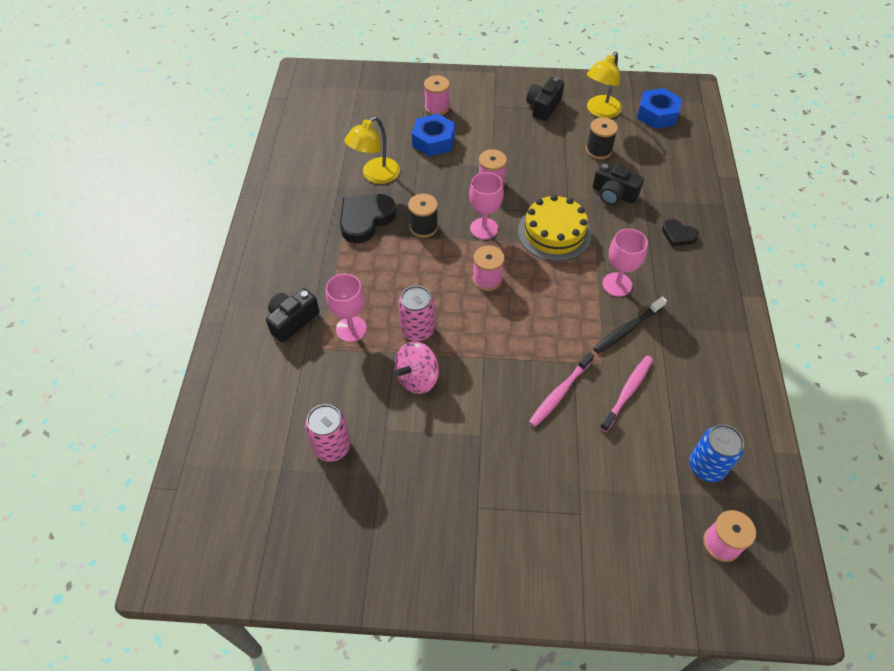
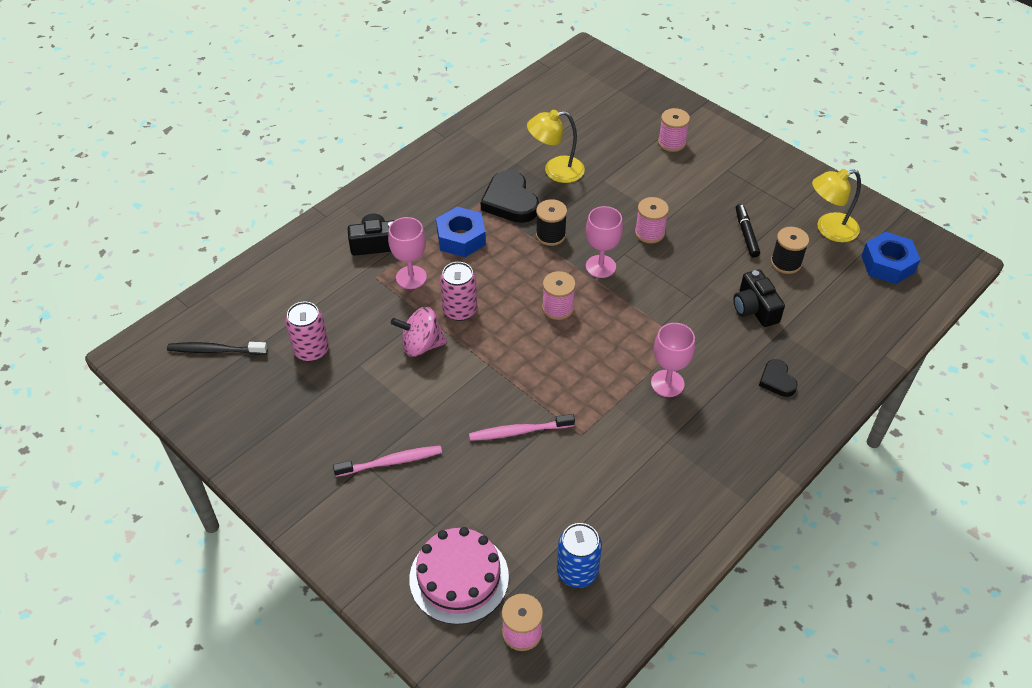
camera: 40 degrees right, 5 degrees down
(365, 219) = (510, 201): black heart -> black heart turned 105 degrees counterclockwise
(433, 141) = (637, 170): blue nut -> blue nut (461, 238)
(543, 107) = (775, 195): black camera -> none
(554, 145) = (746, 234): none -> black marker
(554, 233) = (659, 307): yellow cake -> none
(627, 329) = (634, 423): black toothbrush -> black toothbrush (215, 350)
(627, 392) = (576, 470): pink toothbrush -> pink toothbrush (391, 462)
(638, 539) = (459, 577): none -> pink cake

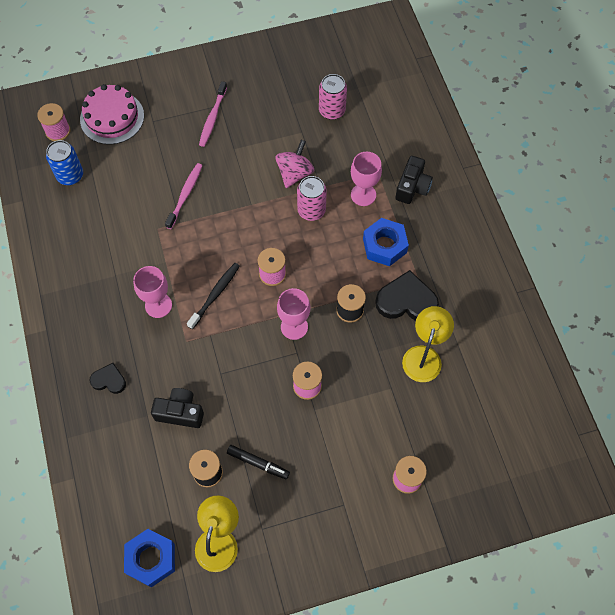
camera: 120 degrees right, 15 degrees up
(215, 350) = (366, 61): black toothbrush -> black toothbrush (215, 295)

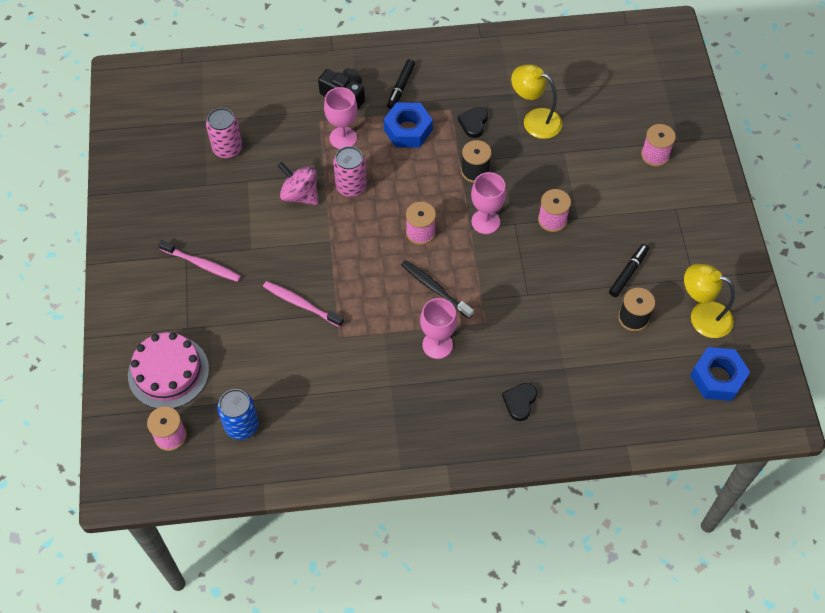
camera: 80 degrees left, 5 degrees down
(180, 412) = (566, 336): black camera -> none
(406, 301) = (473, 123): black heart -> black heart, size x0.56
(434, 232) = (401, 87): none -> black marker

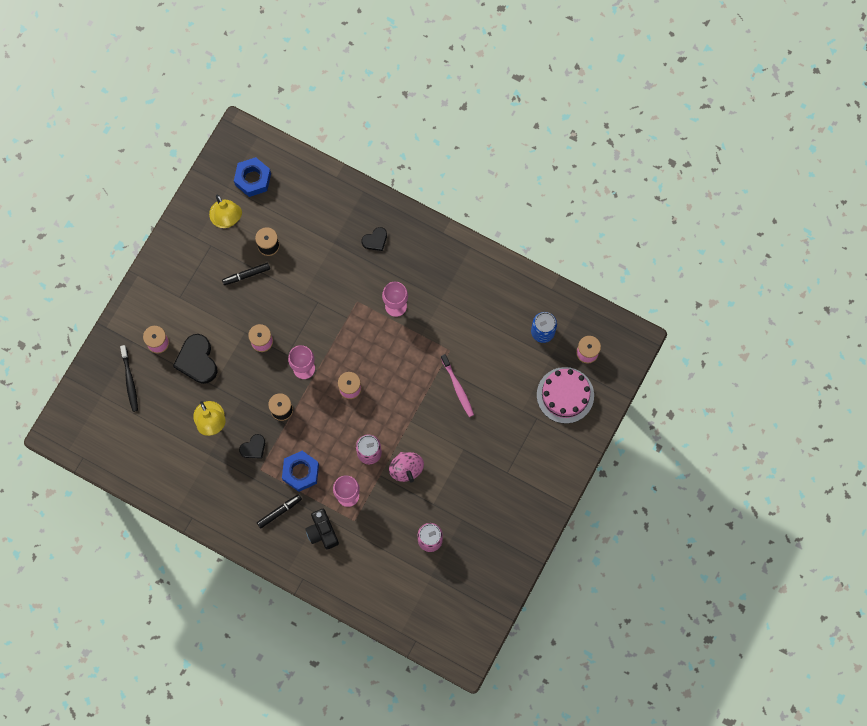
camera: 145 degrees left, 15 degrees up
(202, 264) = (501, 458): pink toothbrush -> none
(435, 288) = (370, 343): black toothbrush -> black toothbrush (129, 381)
(601, 163) = (197, 360): none -> black heart

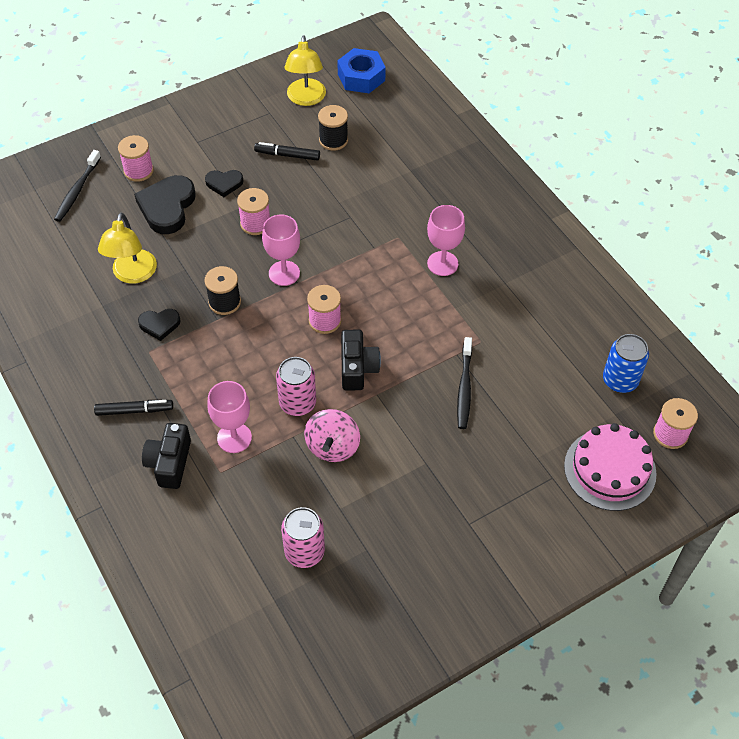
camera: 30 degrees right, 20 degrees down
(301, 472) = (195, 380): blue nut -> none
(375, 240) = (462, 189): black heart -> black heart (224, 184)
(389, 410) = (357, 368): none -> black camera
(457, 388) = (464, 388): pink toothbrush -> black toothbrush

